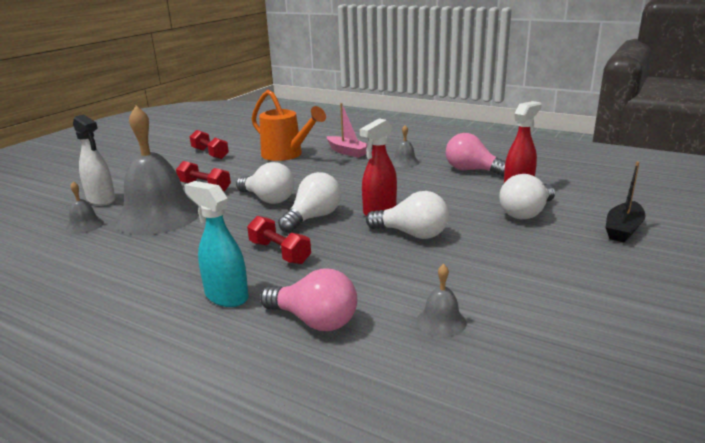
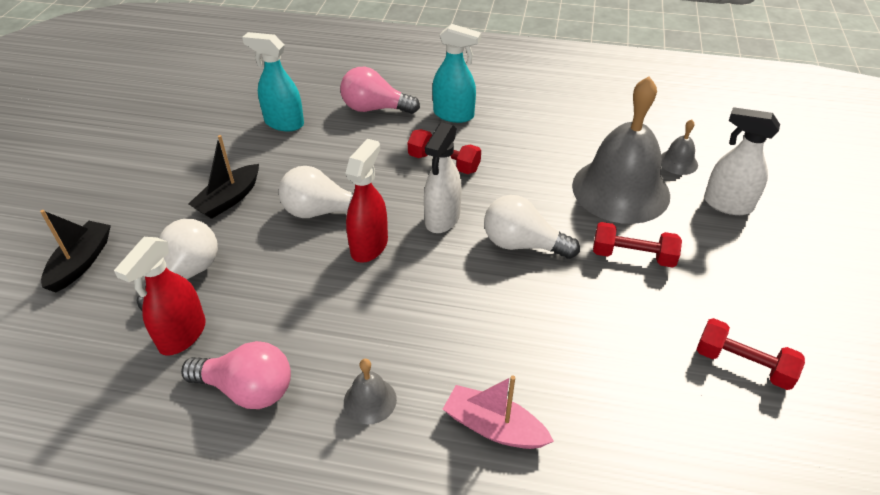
camera: 160 degrees right, 20 degrees up
(286, 155) = (601, 388): orange watering can -> none
(313, 218) = (442, 219): white light bulb -> white spray bottle
(441, 321) = (284, 123): grey bell -> turquoise spray bottle
(501, 253) = (229, 199): none -> black boat

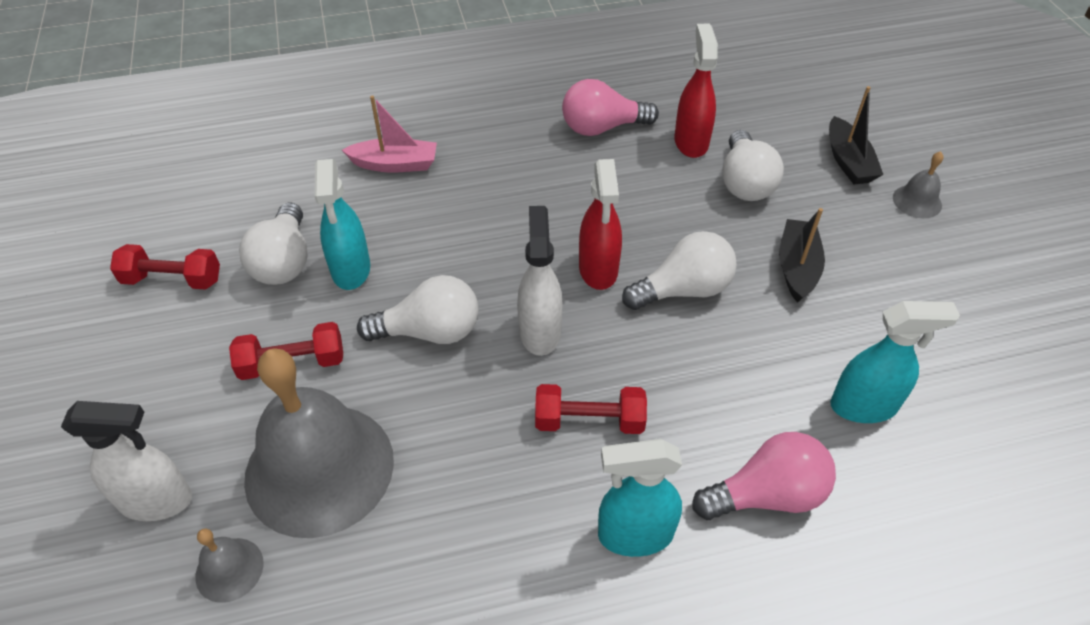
camera: 155 degrees right, 5 degrees up
(370, 400) = (502, 150): grey bell -> grey bell (917, 201)
(572, 316) = (351, 270): none -> turquoise spray bottle
(633, 346) = (284, 262): none -> white light bulb

